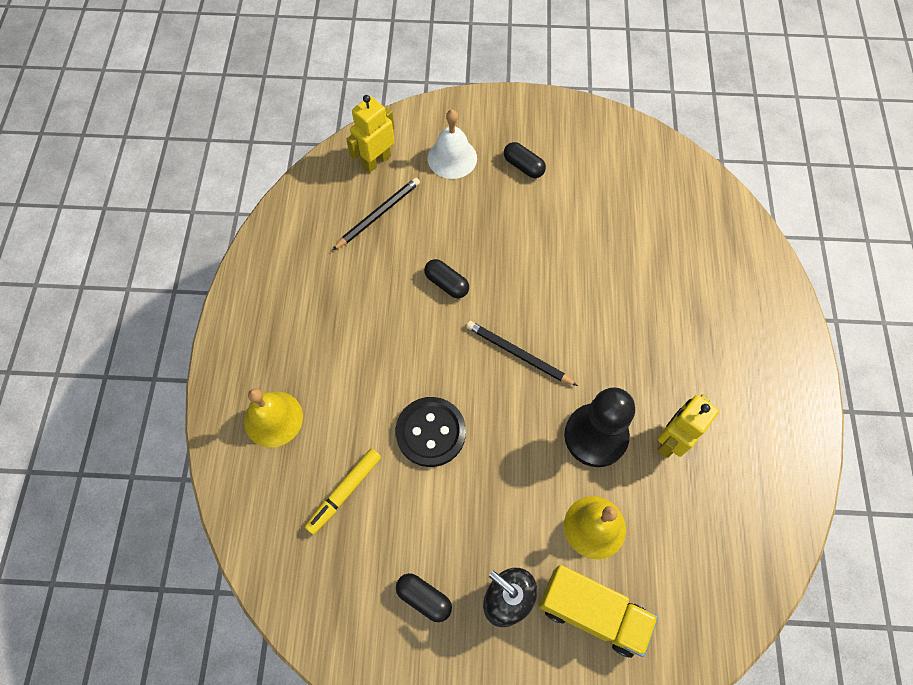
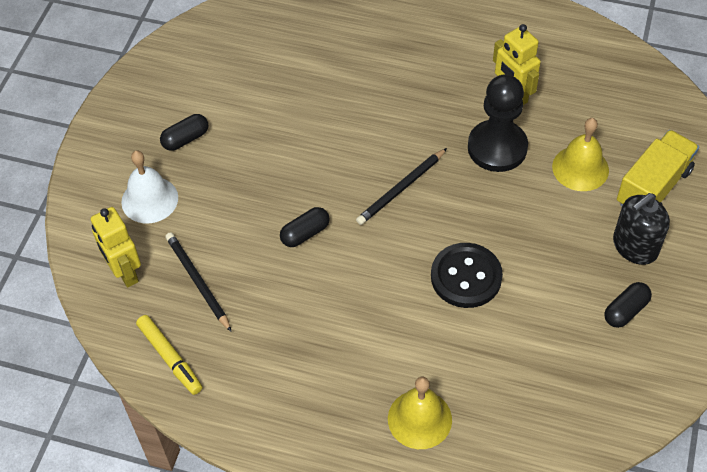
camera: 75 degrees left, 10 degrees down
(344, 492) = (513, 362): yellow marker -> yellow marker (170, 358)

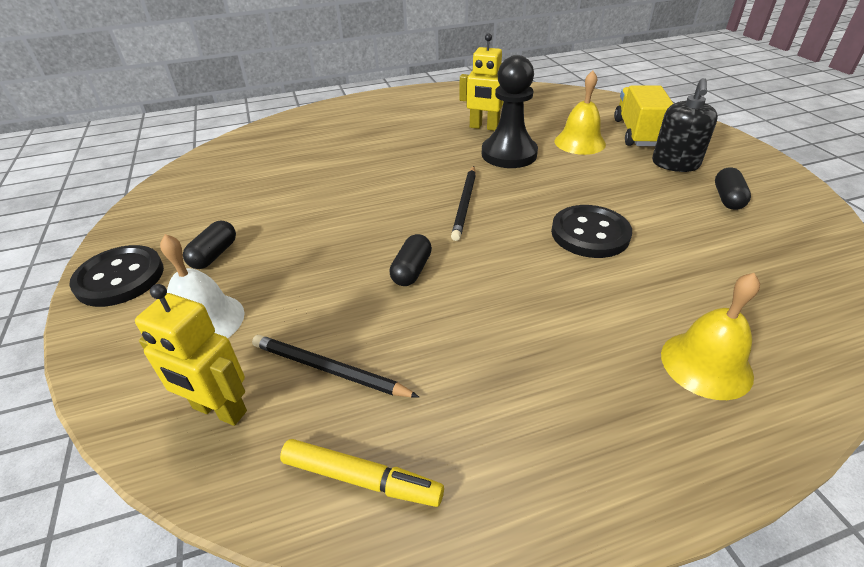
camera: 35 degrees left, 15 degrees down
(117, 127) = (120, 278): none -> black button

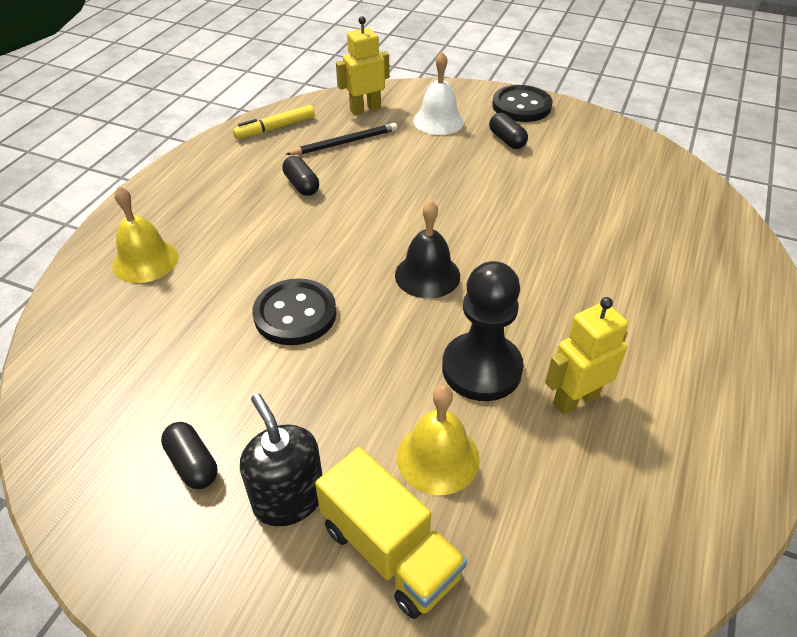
camera: 130 degrees right, 5 degrees up
(411, 270) = (382, 204): black capsule -> black capsule (301, 185)
(465, 204) = (427, 275): black pencil -> black bell

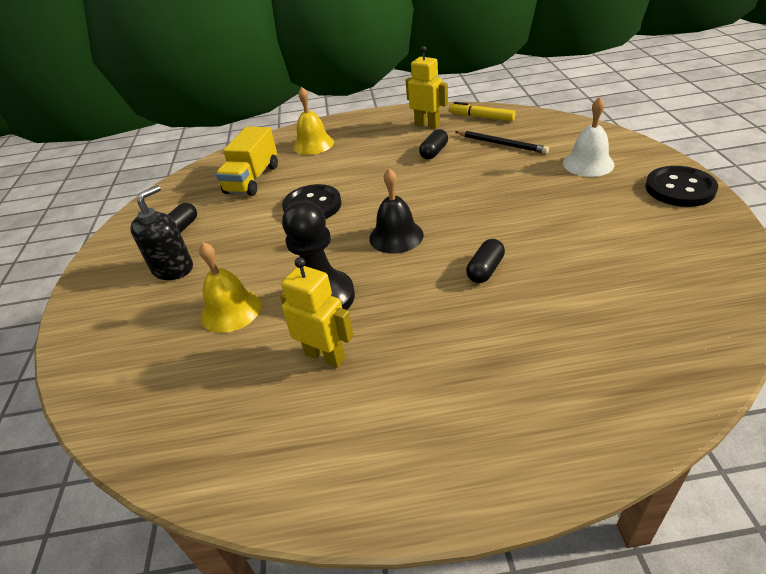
camera: 65 degrees right, 5 degrees down
(365, 109) = (554, 132): yellow robot -> yellow robot (427, 125)
(389, 551) = (152, 320): yellow truck -> yellow truck (252, 179)
(507, 140) = (613, 202): black capsule -> black capsule (485, 270)

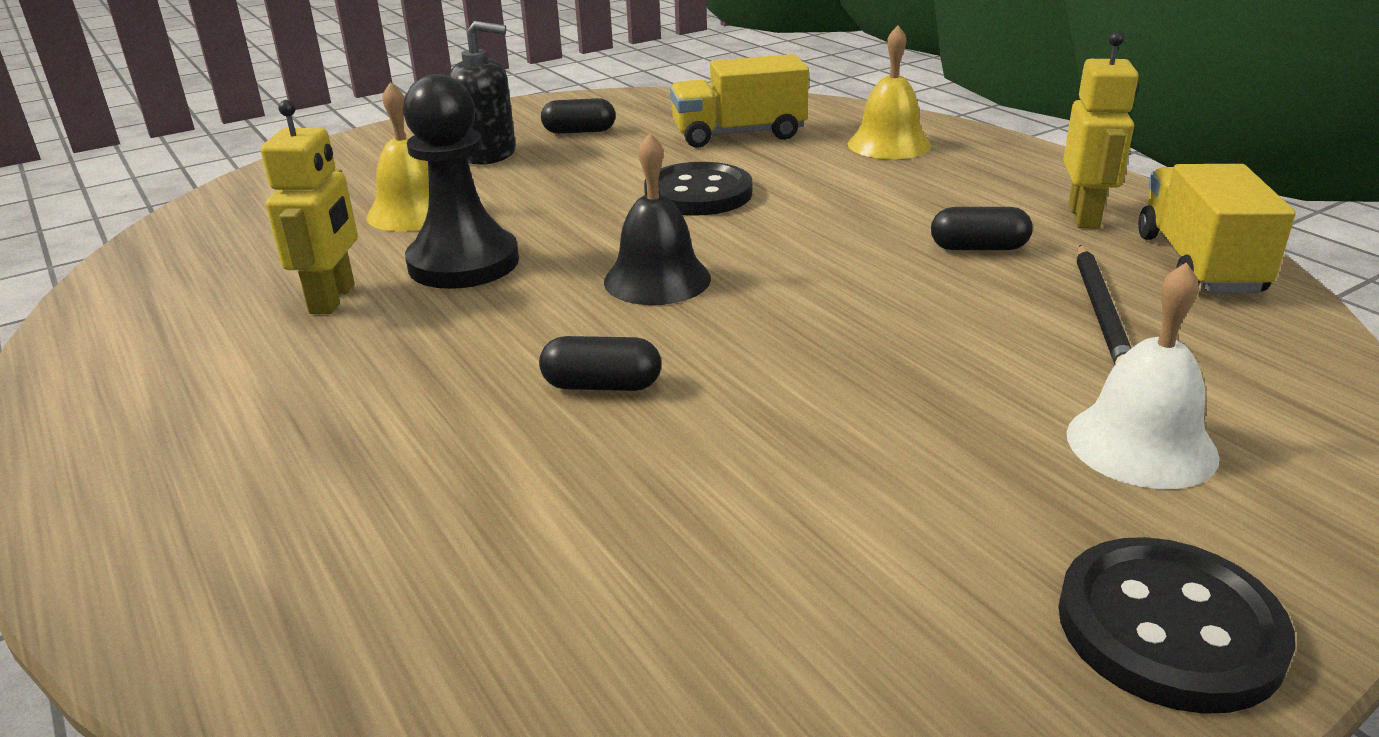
camera: 60 degrees right, 10 degrees down
(481, 117) = (1198, 264): yellow marker -> yellow truck

